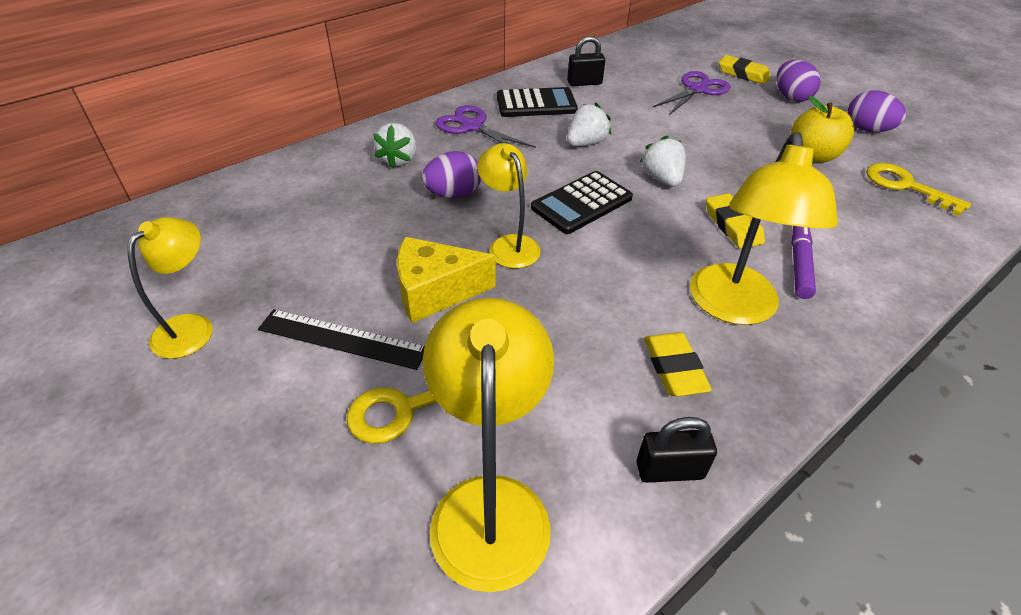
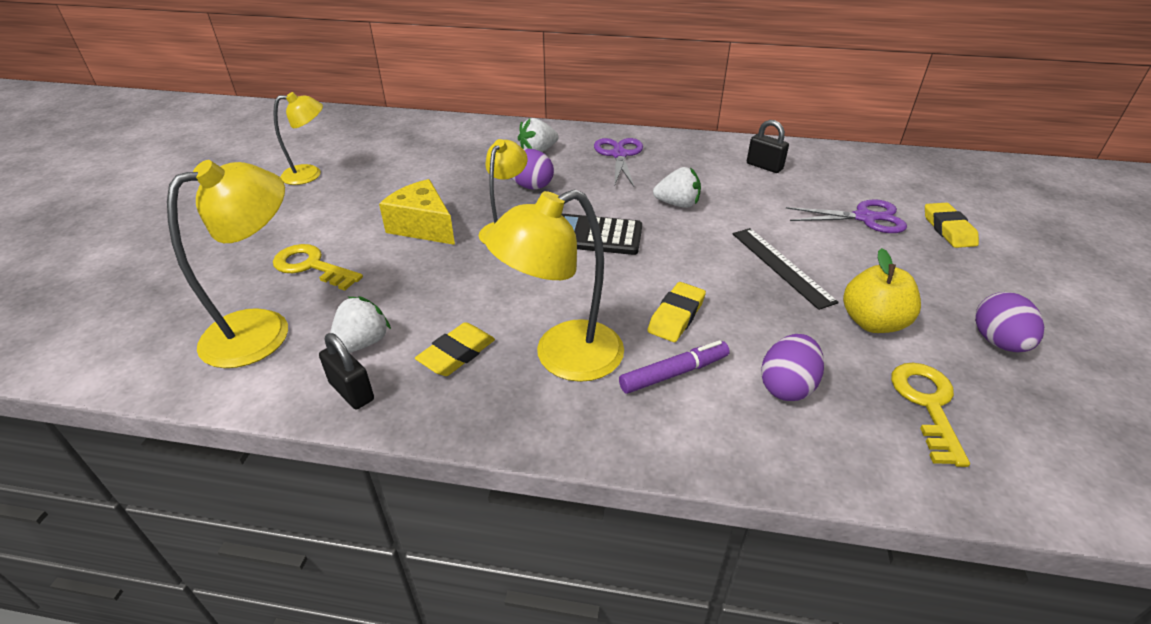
camera: 50 degrees right, 5 degrees down
(342, 339) = (347, 218): black ruler -> black ruler (781, 266)
(536, 104) = (694, 162): black calculator -> none
(662, 179) = (686, 256): white strawberry -> white strawberry (362, 343)
(791, 97) = (962, 272): purple egg -> purple egg (787, 386)

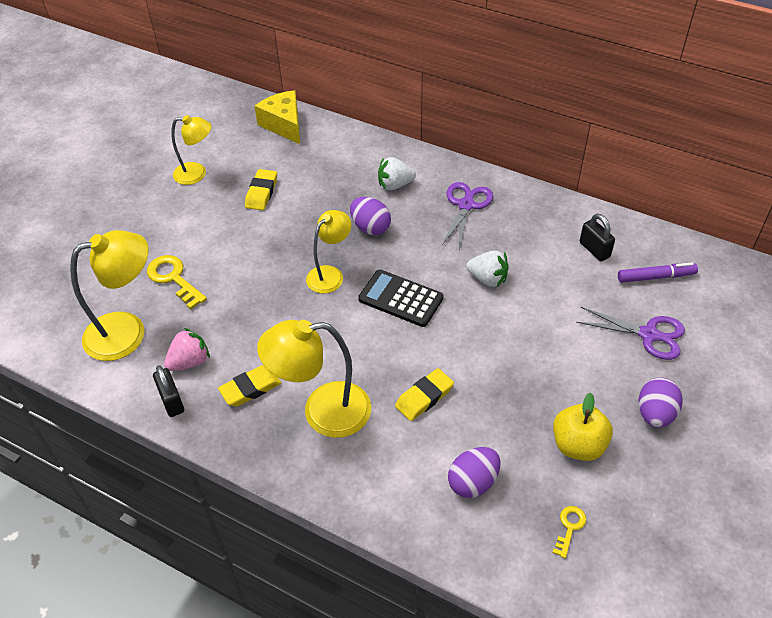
camera: 20 degrees right, 10 degrees up
(362, 343) = (189, 361): white strawberry -> pink strawberry
(423, 227) = (267, 256): yellow cheese -> yellow cheese (284, 125)
(674, 373) = (396, 448): purple marker -> purple marker (656, 277)
(781, 266) = (538, 370): black ruler -> none
(927, 405) = (569, 527): yellow key -> yellow key, size x0.57
(948, 229) = (718, 367): yellow eraser -> yellow eraser (261, 193)
(998, 342) = (670, 491): purple egg -> purple egg (655, 414)

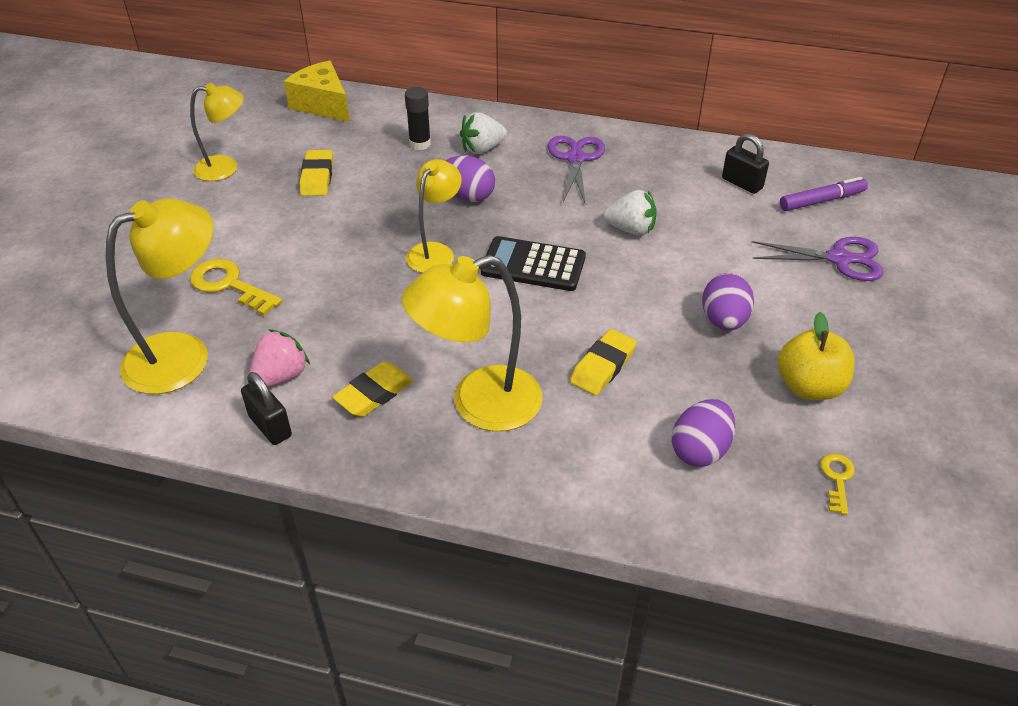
camera: 15 degrees left, 5 degrees down
(348, 173) = (420, 144): none -> black glue stick
(655, 414) = (882, 338): purple egg -> purple egg (724, 321)

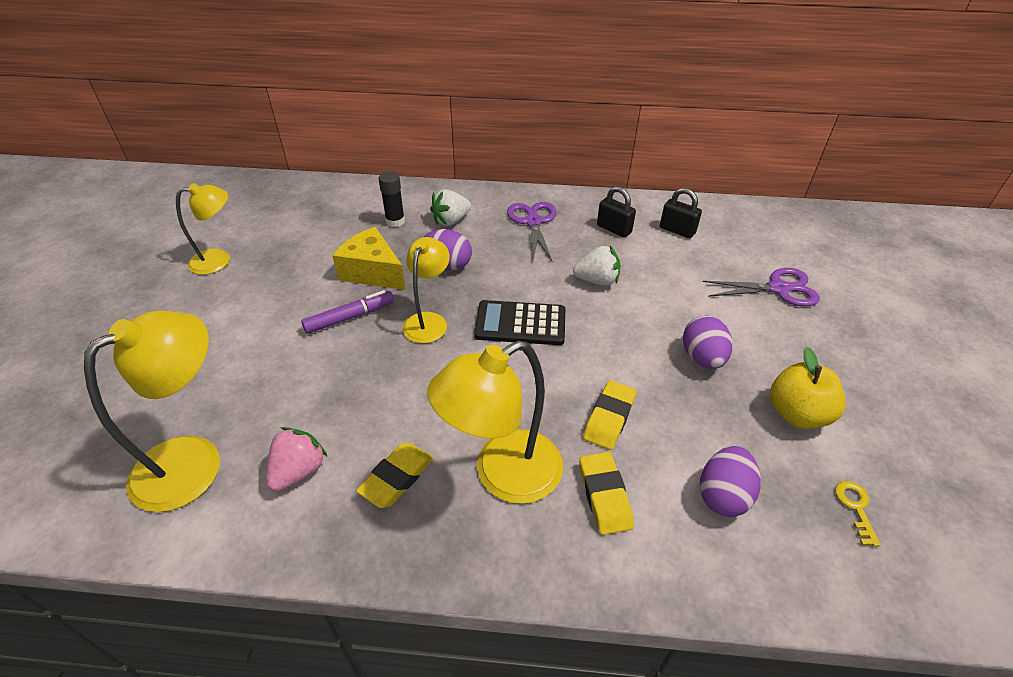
camera: 10 degrees left, 0 degrees up
(229, 285) = (235, 378): yellow key -> none
(270, 426) = (295, 531): black padlock -> black padlock (614, 229)
(317, 177) = (307, 261): yellow eraser -> yellow eraser (604, 495)
(322, 105) = (302, 194): yellow cheese -> yellow cheese (372, 272)
(822, 201) = (746, 239): purple marker -> purple marker (350, 317)

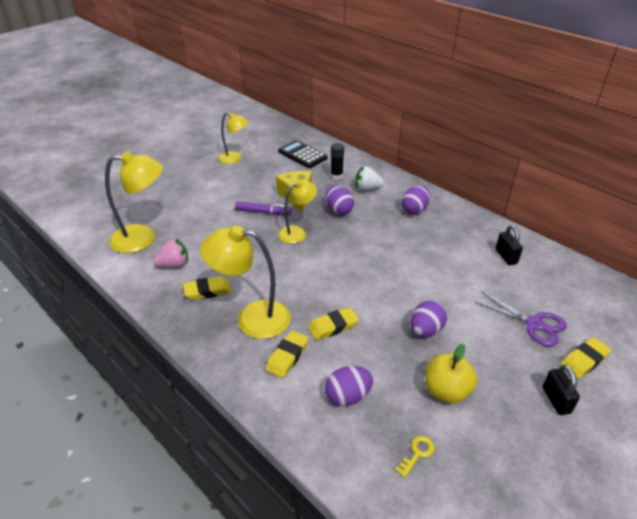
camera: 40 degrees right, 5 degrees down
(520, 324) = (342, 258): black calculator -> black calculator (302, 155)
(533, 222) = (414, 210): purple scissors -> purple egg
(597, 280) = (413, 258): white strawberry -> none
(614, 229) = (462, 236): black padlock -> black padlock (556, 400)
(853, 301) = (584, 360): none -> yellow eraser

